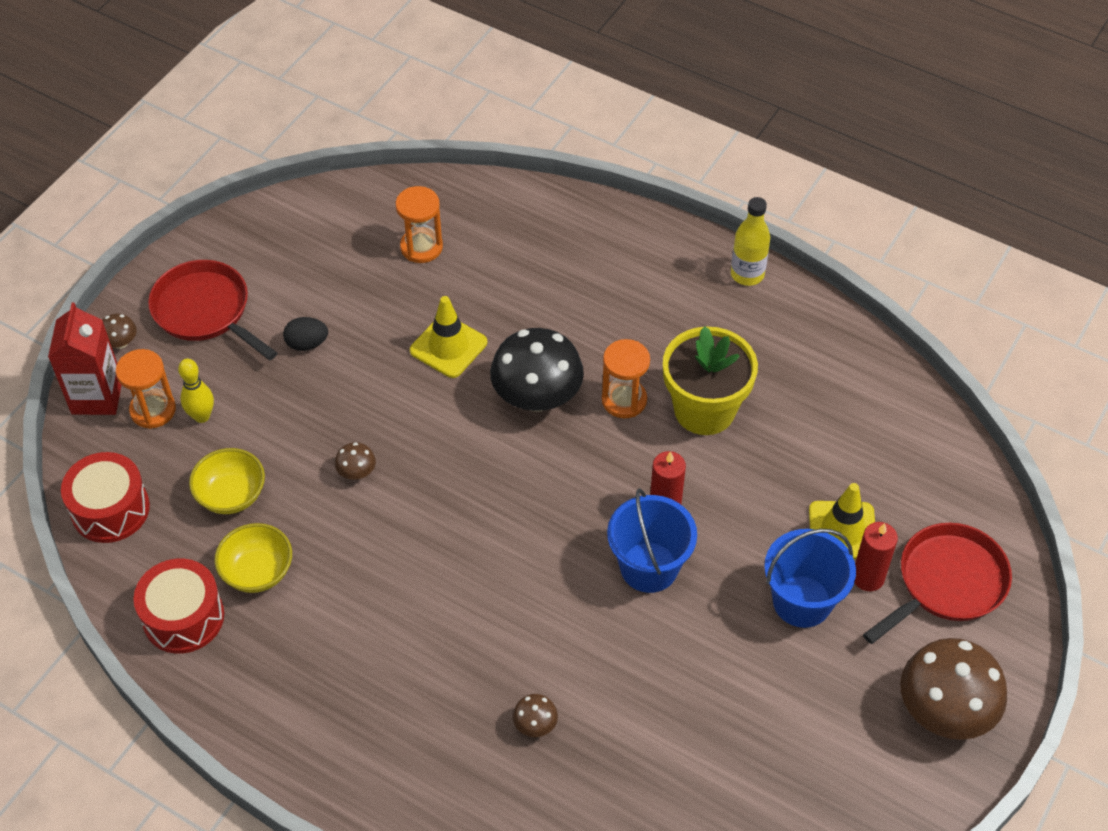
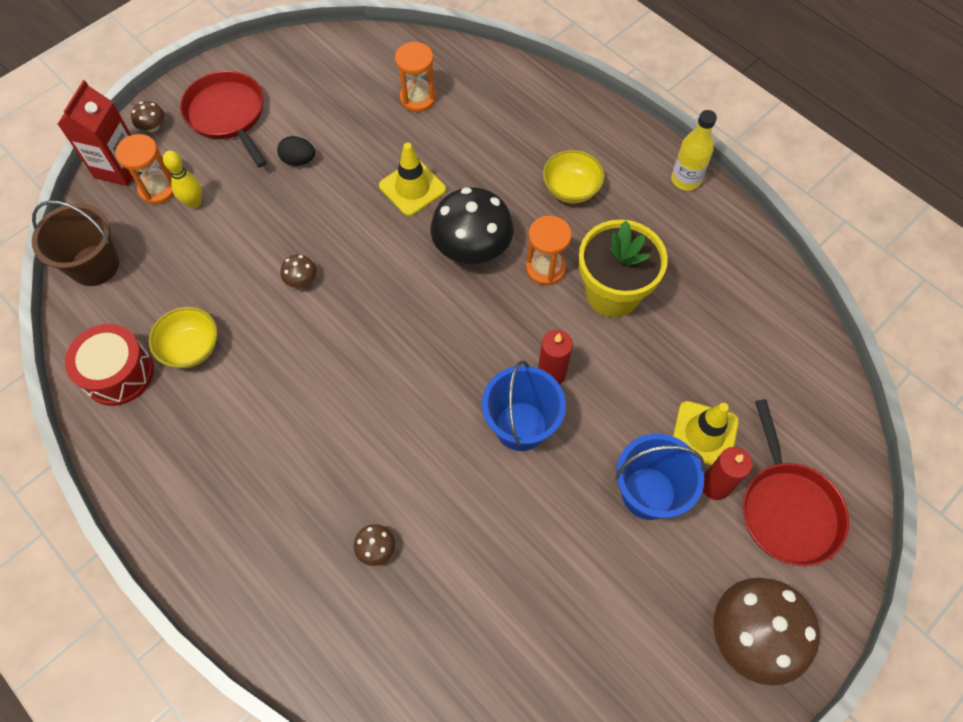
camera: 15 degrees right, 10 degrees up
(110, 509) = (95, 265): red drum -> brown bucket
(231, 495) = (194, 276): yellow bowl -> yellow bowl (571, 189)
(947, 583) = (787, 509): red pan -> red pan turned 105 degrees clockwise

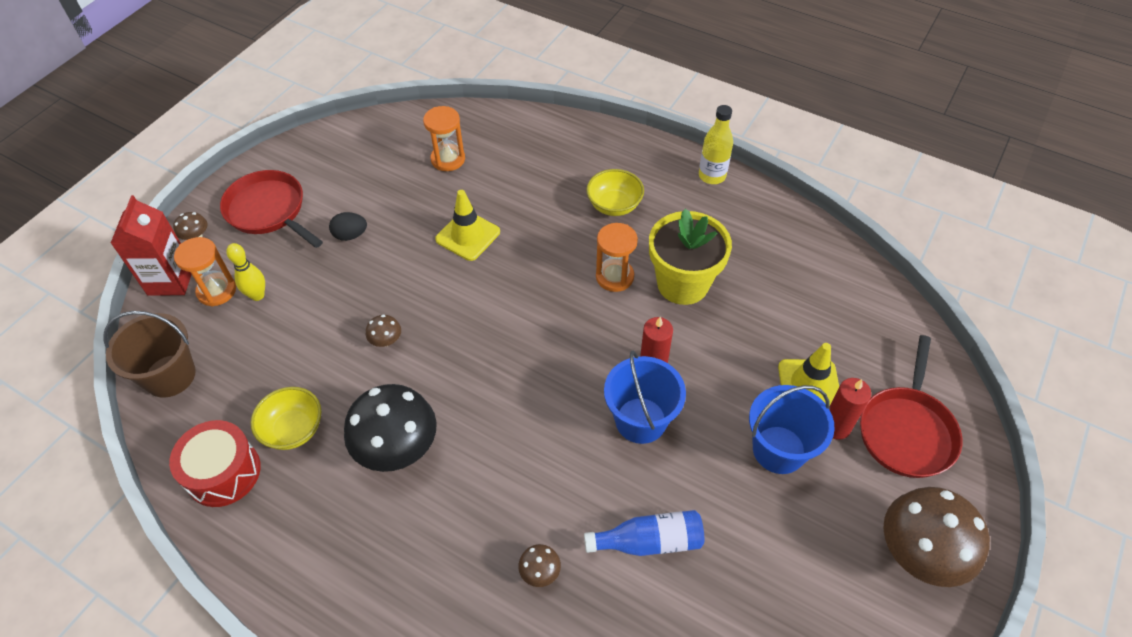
camera: 15 degrees left, 10 degrees down
(472, 248) = (541, 275): black mushroom -> black mushroom (397, 447)
(488, 549) = (649, 541): none -> blue bottle
(787, 509) = (906, 431): red pan -> red pan turned 45 degrees clockwise

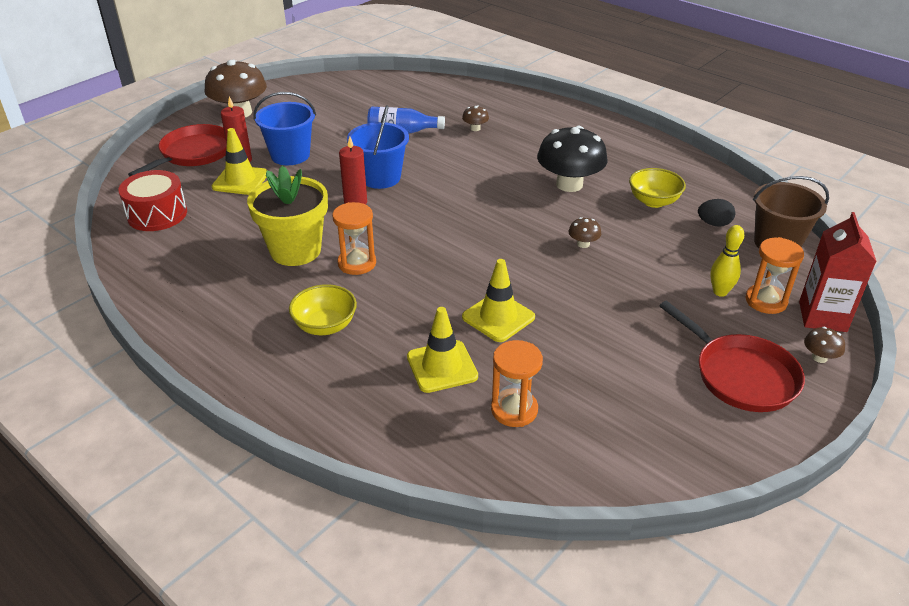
camera: 170 degrees left, 15 degrees down
(223, 472) = (701, 186): red drum -> red drum (157, 214)
(350, 235) = (632, 335): black egg -> black egg (714, 224)
(507, 184) = (442, 366): none -> yellow traffic cone
(712, 176) = (194, 342): yellow bottle -> none

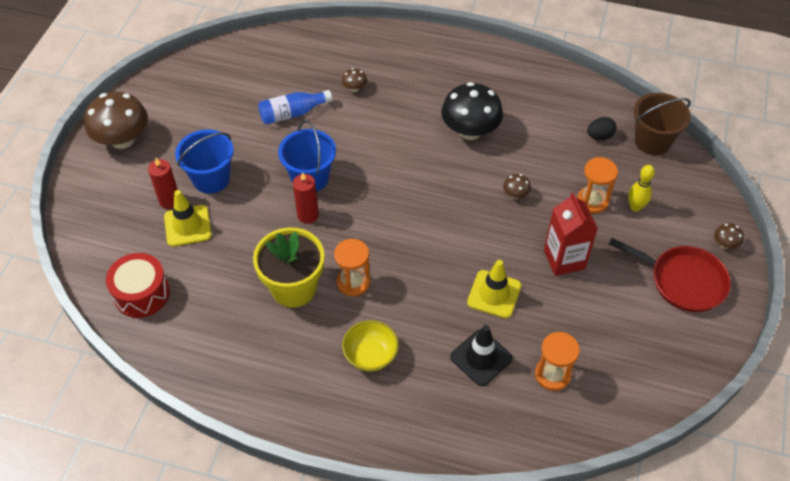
camera: 25 degrees left, 15 degrees up
(194, 153) = (118, 208): red pan -> none
(442, 366) = (481, 358): yellow traffic cone -> black traffic cone
(653, 201) = (544, 127): yellow bowl -> none
(766, 301) = (669, 204): orange hourglass -> orange hourglass (592, 201)
(822, 316) = (712, 204): red carton -> red carton (564, 259)

